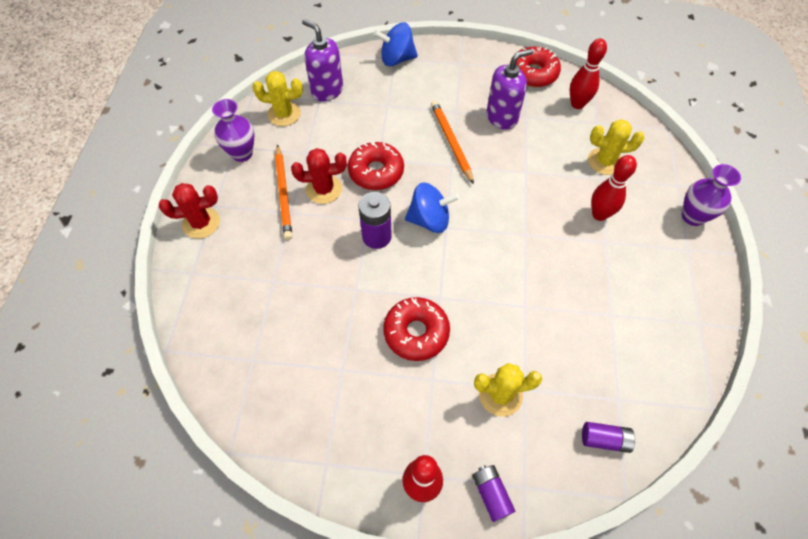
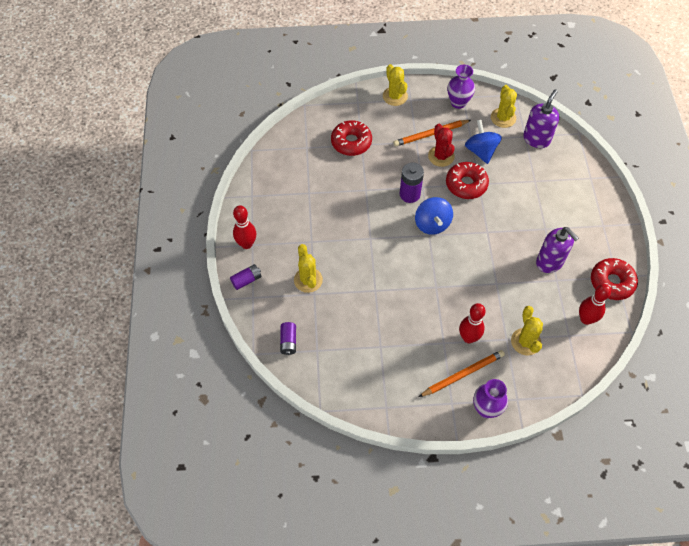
camera: 80 degrees right, 0 degrees up
(201, 223) = (395, 96): red cactus -> yellow cactus
(397, 59) = (589, 179): blue spinning top -> blue spinning top (481, 151)
(416, 332) = (341, 228): red donut -> red donut (351, 142)
(451, 142) = (510, 229): orange pencil -> orange pencil (462, 374)

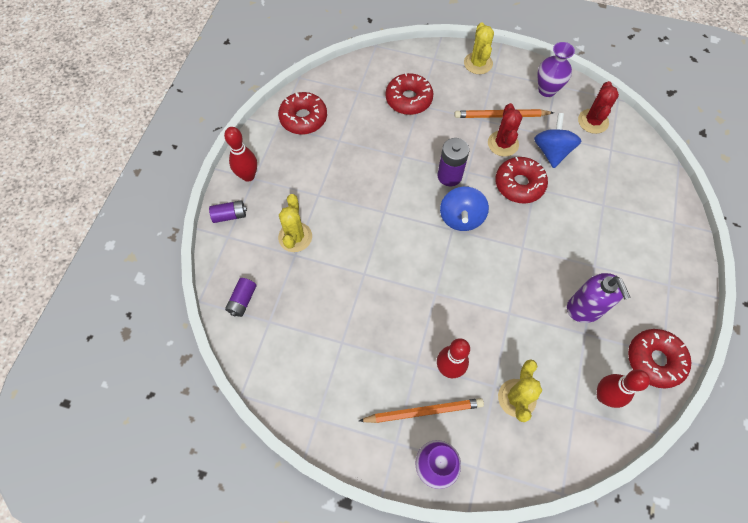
camera: 20 degrees right, 5 degrees up
(271, 183) = (303, 118): none -> red donut
(503, 118) = (593, 121): yellow cactus -> red cactus
(536, 139) = (624, 157): purple soap dispenser -> none

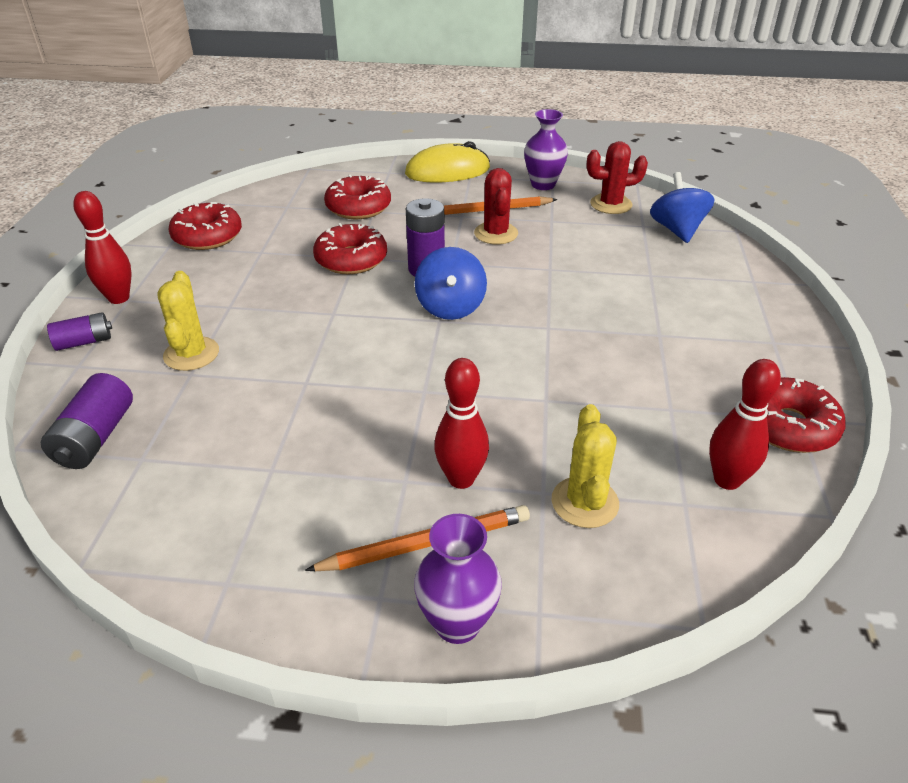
camera: 10 degrees left, 25 degrees down
(242, 300) = (95, 438): purple battery -> purple battery, size x1.51
(478, 63) = (447, 171): yellow cactus -> yellow mouse
(519, 184) = (527, 267): red donut -> red donut (351, 259)
(552, 151) = (564, 234): blue spinning top -> blue spinning top (677, 230)
(584, 308) = (660, 381): purple soap dispenser -> none
(593, 121) = (611, 204): red cactus -> red cactus turned 75 degrees clockwise

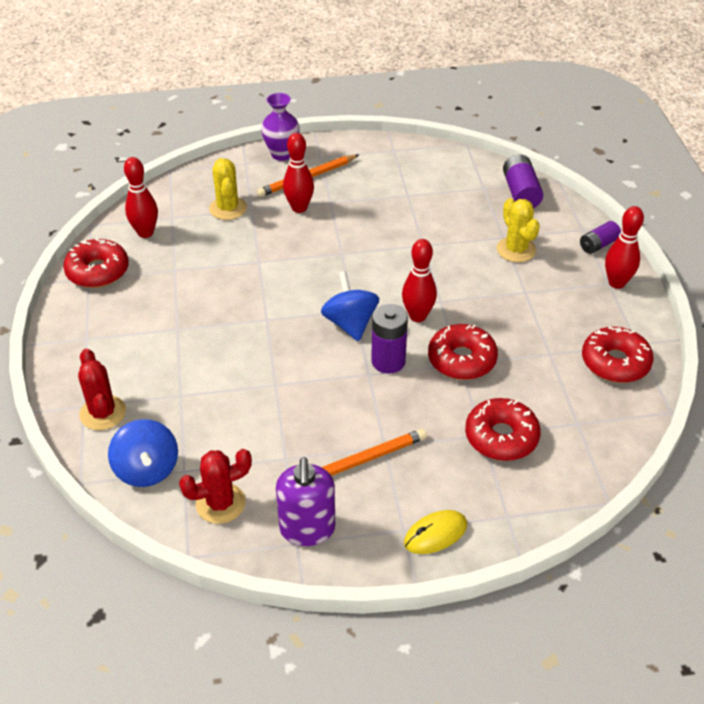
camera: 165 degrees right, 5 degrees up
(370, 302) = (417, 316): none -> red bowling pin
(447, 171) = (435, 534): yellow mouse -> yellow mouse, size x0.62
(496, 233) = (339, 424): red cactus -> red cactus (103, 413)
(543, 184) = (307, 529): purple vase -> purple soap dispenser

